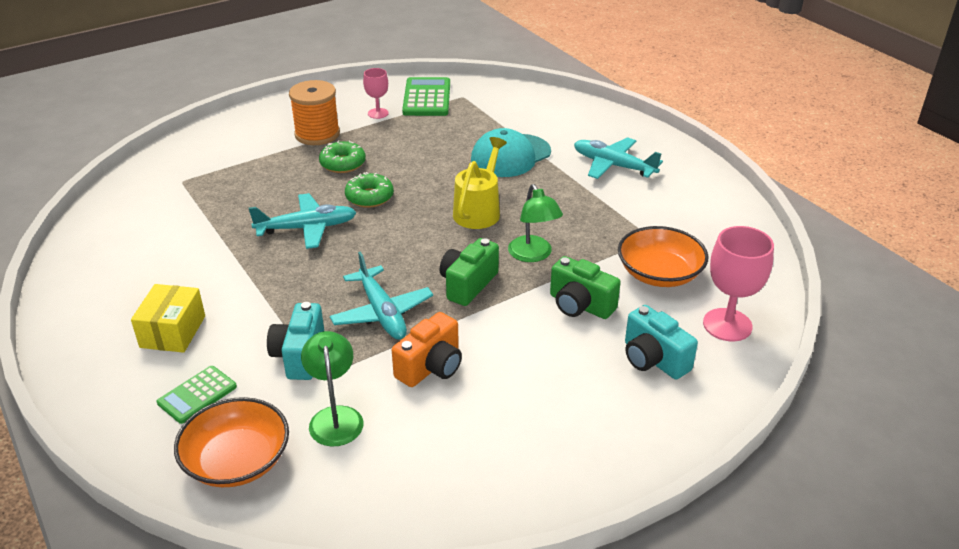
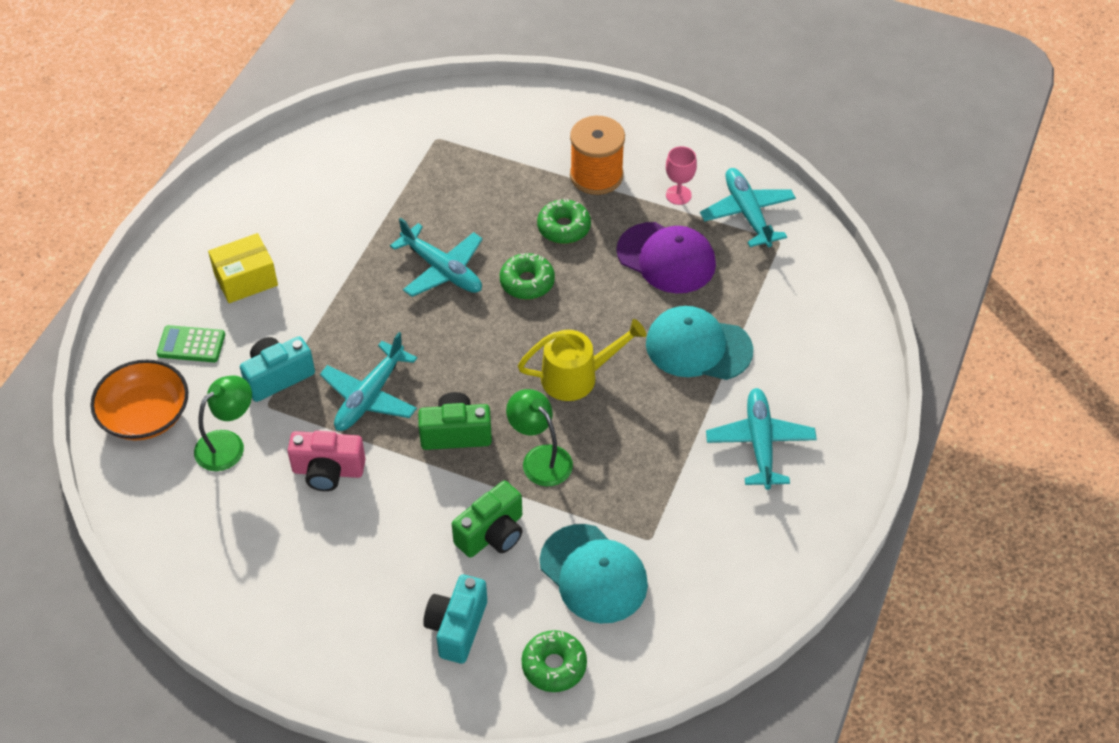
camera: 55 degrees right, 15 degrees up
(423, 138) = (666, 258): none -> purple cap
(427, 98) = (747, 214): green calculator -> turquoise plane
(431, 367) = (328, 471): orange camera -> pink camera
(533, 255) = (540, 458): green lamp -> green lamp turned 105 degrees clockwise
(580, 305) = (492, 534): green camera -> green camera turned 135 degrees counterclockwise
(659, 273) = (593, 574): orange bowl -> turquoise cap
(727, 325) = (554, 666): pink goblet -> green donut

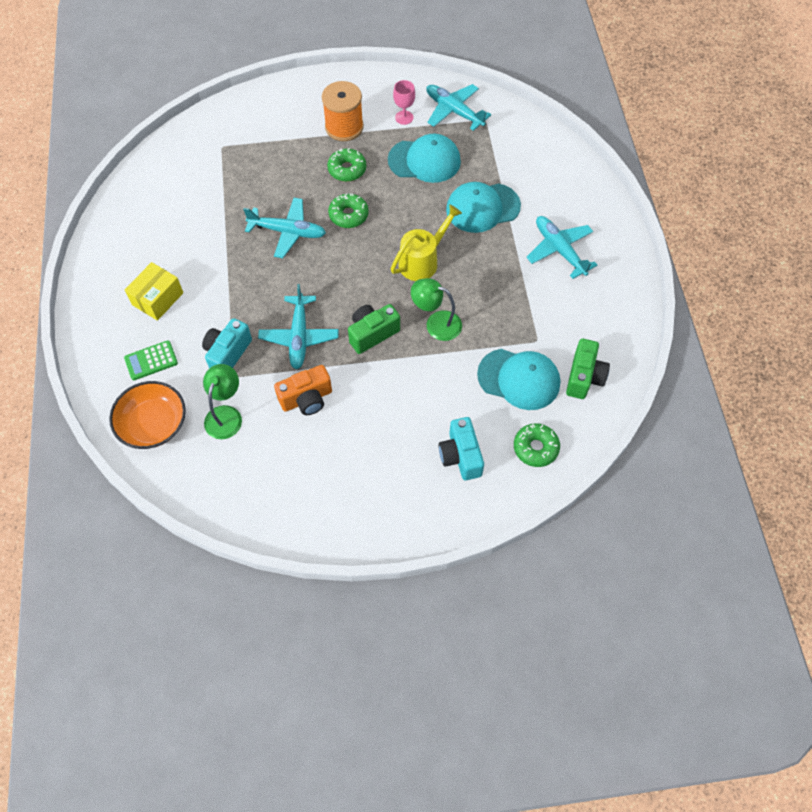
camera: 30 degrees left, 10 degrees up
(328, 471) = (306, 399): pink camera -> orange camera
(492, 534) = (440, 386): green camera -> green camera (584, 377)
(666, 258) = (424, 161): purple cap -> turquoise cap

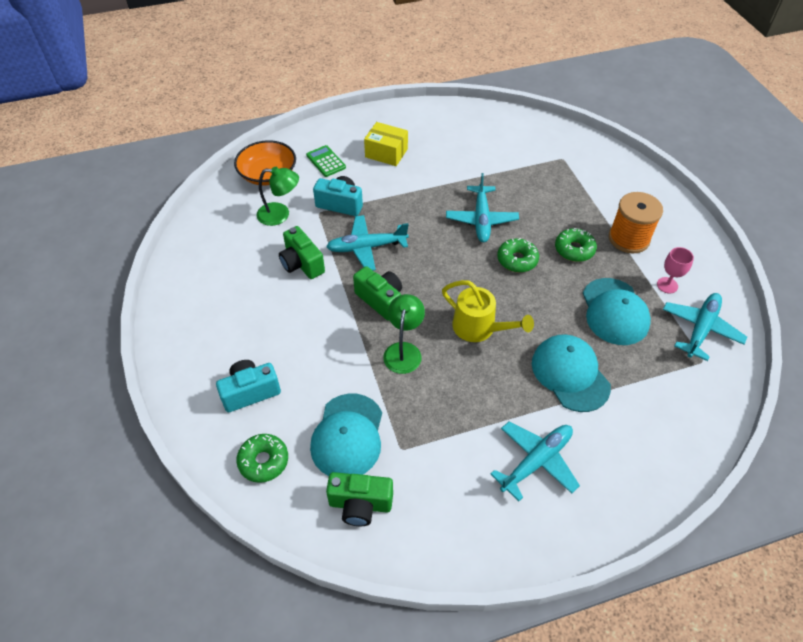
camera: 80 degrees right, 10 degrees down
(306, 399) = (302, 264): orange camera -> green camera

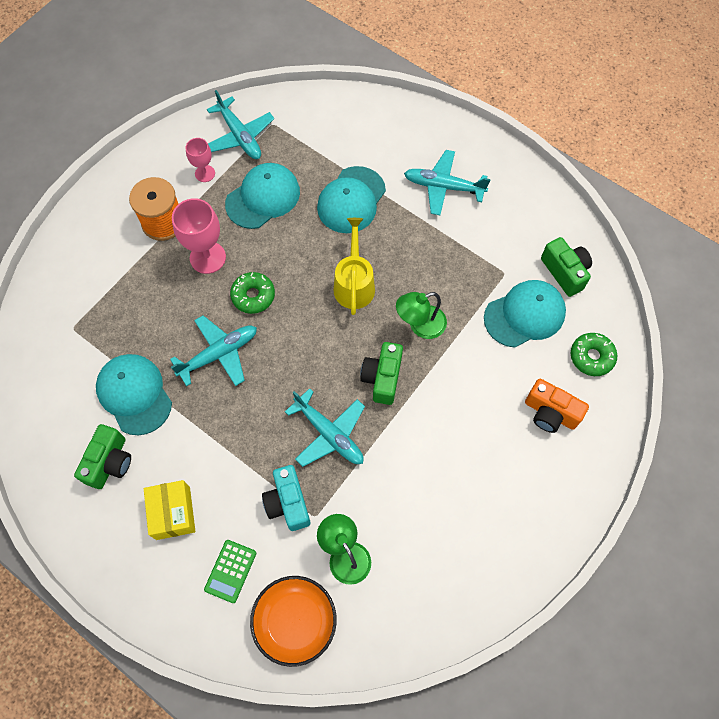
camera: 125 degrees left, 15 degrees up
(250, 392) = (550, 413): turquoise camera -> orange camera
(302, 264) = (392, 479): green camera -> green camera (110, 462)
(485, 167) = (134, 394): none -> turquoise cap
(574, 249) = (207, 257): green donut -> pink goblet
(700, 329) = (240, 136): turquoise plane -> turquoise plane turned 120 degrees counterclockwise

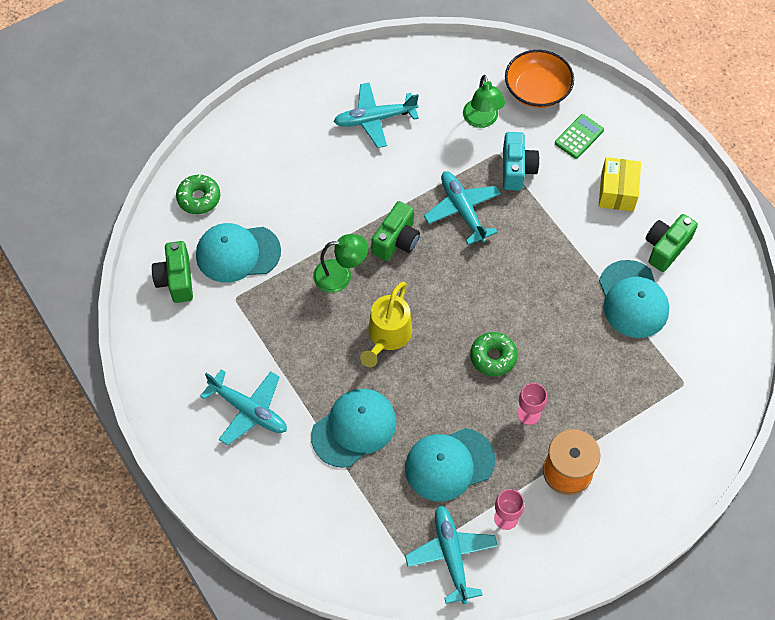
camera: 160 degrees left, 5 degrees down
(207, 257) = (529, 414): pink goblet -> pink goblet, size x0.59
(218, 354) = (543, 311): turquoise plane -> turquoise plane (375, 119)
(550, 413) = (262, 166): orange camera -> none

